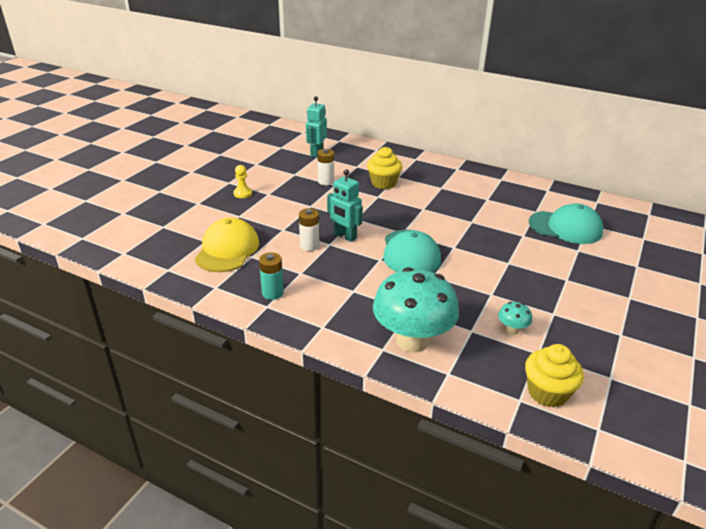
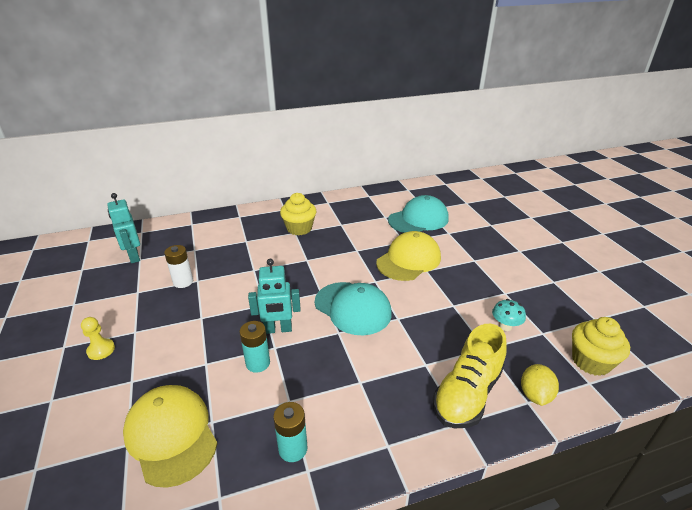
camera: 45 degrees left, 0 degrees up
(309, 246) = (258, 363): white battery -> turquoise battery
(383, 183) = (242, 254): yellow cupcake -> yellow cupcake (299, 228)
(412, 340) = (467, 394): turquoise mushroom -> yellow shoe
(460, 374) = (535, 395): none -> yellow lemon
(504, 249) = (408, 260): none -> yellow cap

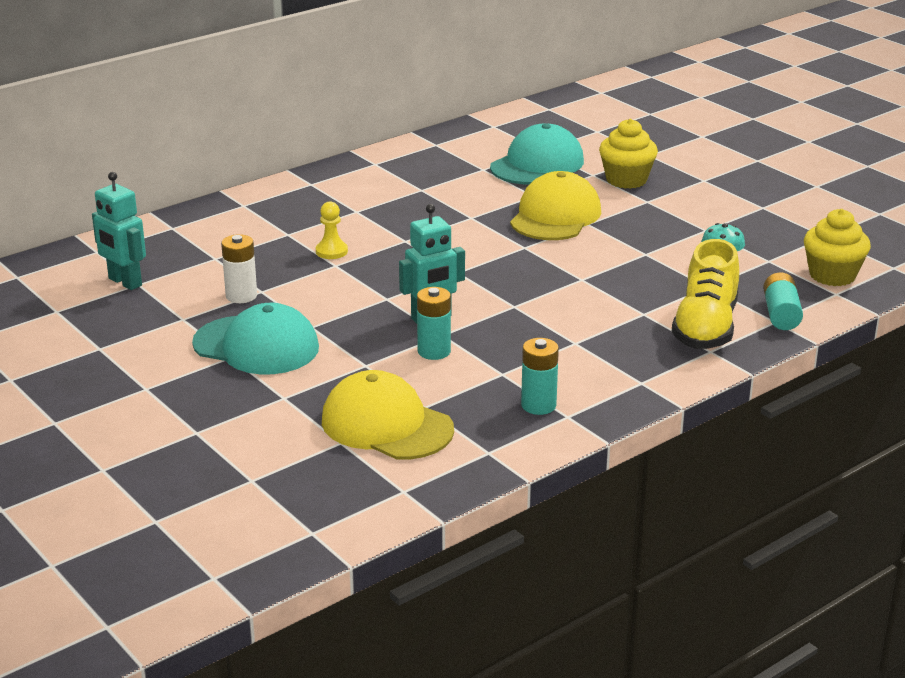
camera: 20 degrees left, 5 degrees down
(101, 350) = (205, 381): yellow pawn -> yellow pawn (331, 251)
(299, 228) = (359, 205): yellow cupcake -> yellow cupcake (626, 180)
(352, 308) = (514, 279): turquoise cap -> turquoise cap (256, 346)
(535, 395) = (781, 314): yellow lemon -> turquoise battery

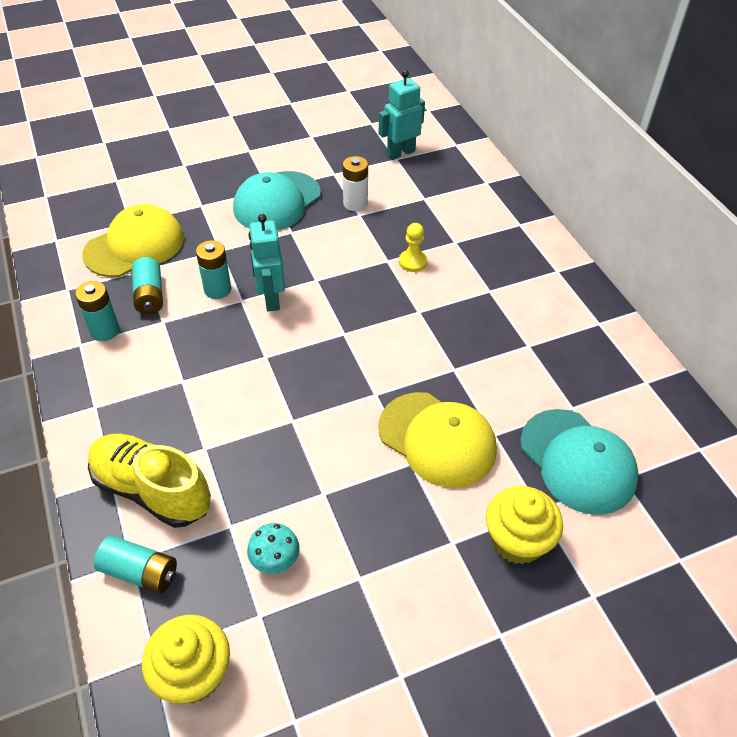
camera: 105 degrees right, 20 degrees up
(467, 391) = (150, 295): none -> turquoise battery

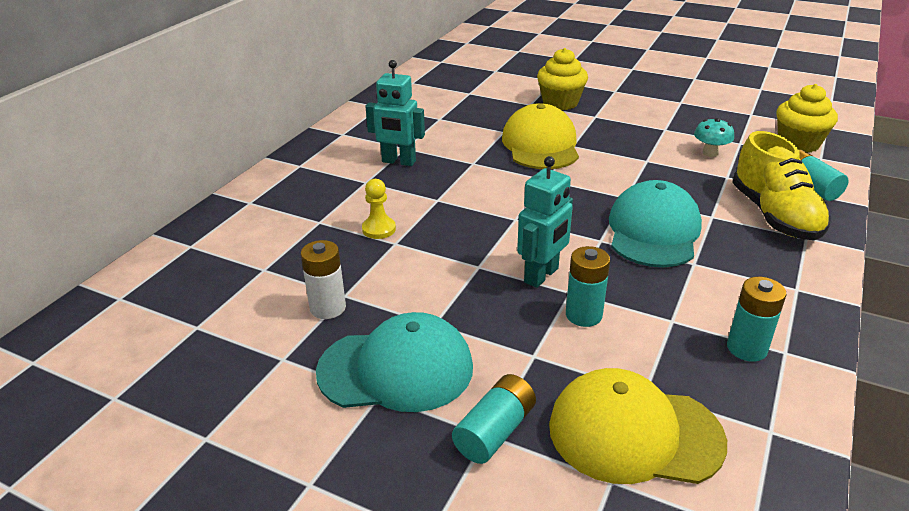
camera: 130 degrees left, 15 degrees down
(150, 295) = (665, 355): turquoise battery -> turquoise battery (494, 431)
(400, 153) = (179, 330): turquoise robot -> turquoise robot (398, 162)
(577, 461) = (479, 105): turquoise cap -> turquoise cap (653, 231)

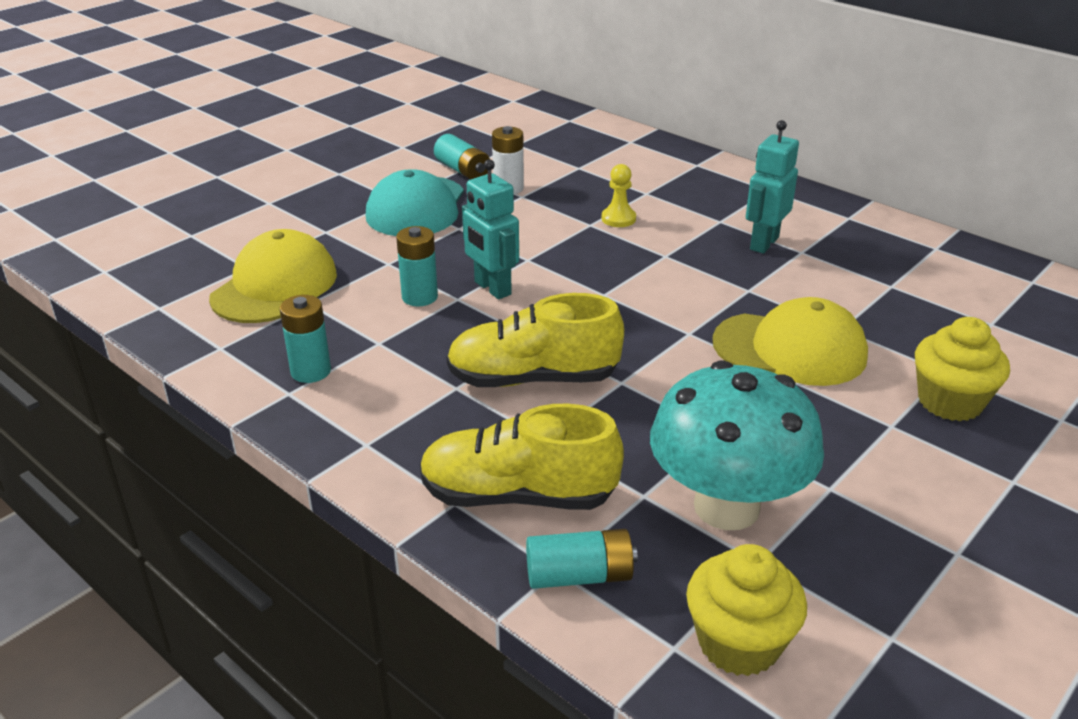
camera: 105 degrees right, 0 degrees up
(494, 431) = (326, 234): turquoise battery -> turquoise battery (463, 170)
(653, 231) = (533, 379): turquoise cap -> yellow shoe
(710, 153) = (726, 507): turquoise mushroom -> turquoise mushroom, size x2.44

